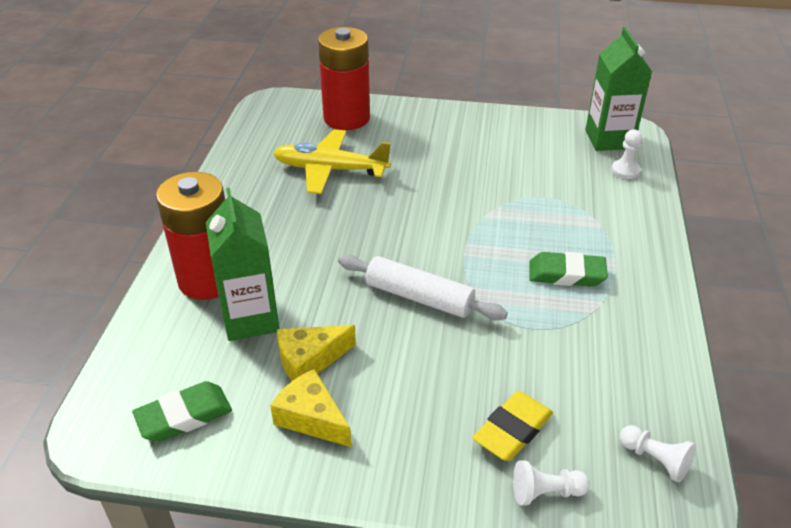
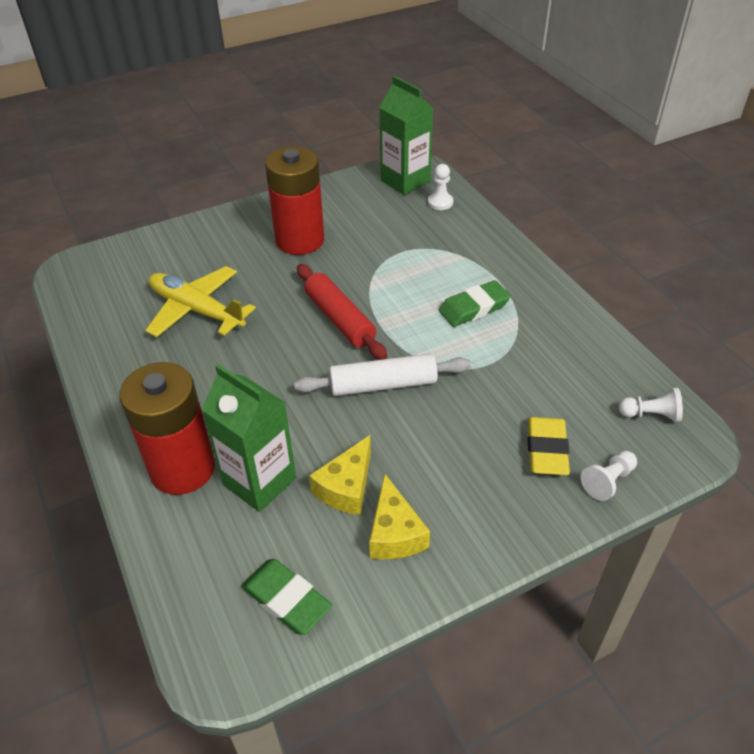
camera: 35 degrees left, 5 degrees up
(184, 416) = (286, 599): green eraser -> green eraser turned 75 degrees counterclockwise
(311, 418) = (395, 533): yellow cheese -> yellow cheese turned 105 degrees counterclockwise
(330, 170) = (196, 310): yellow plane -> yellow plane turned 60 degrees clockwise
(346, 118) = (163, 254): red battery -> red battery (300, 240)
(435, 228) = (339, 319): none -> red rolling pin

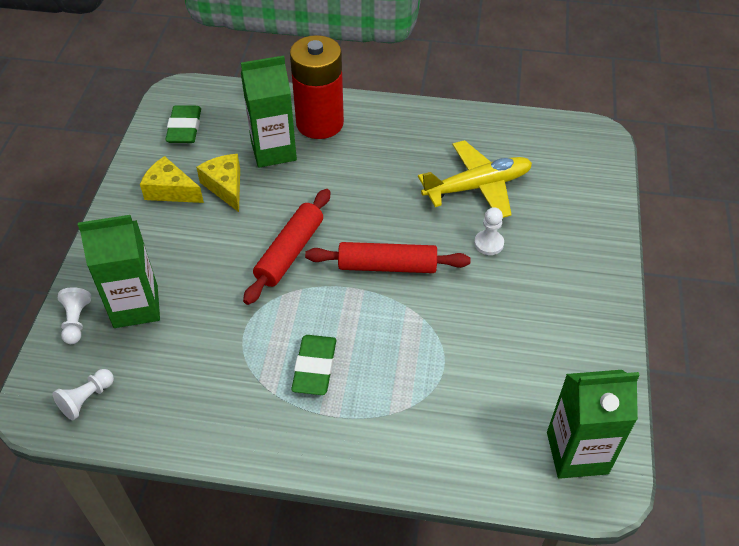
camera: 125 degrees right, 5 degrees up
(286, 599) = (184, 128): green eraser -> green eraser turned 75 degrees counterclockwise
(300, 240) = (526, 296): red battery -> none
(383, 385) = (290, 252): white rolling pin -> red rolling pin
(440, 202) = (506, 459): white pawn -> white pawn (488, 243)
(546, 450) = (136, 306): yellow eraser -> green carton

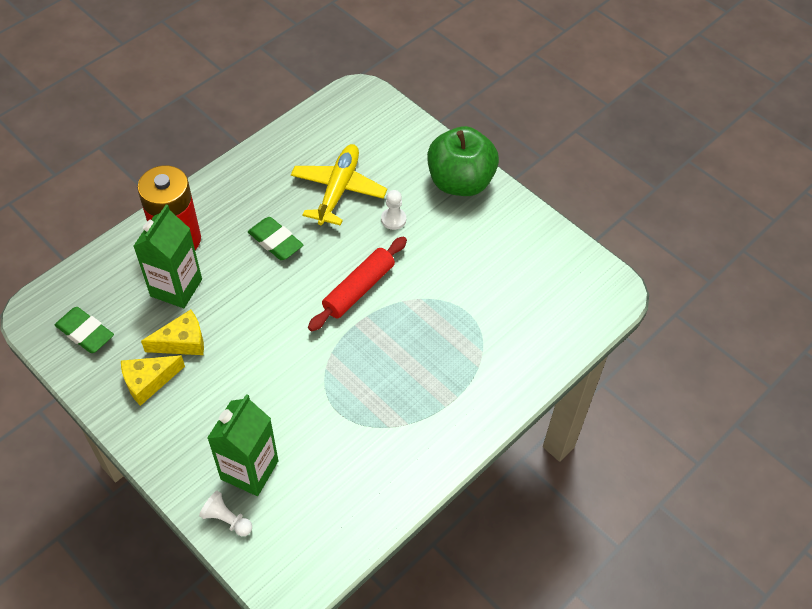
camera: 55 degrees left, 5 degrees up
(87, 399) = (310, 548): white pawn -> none
(225, 186) = (182, 342): yellow cheese -> yellow cheese turned 150 degrees clockwise
(290, 252) = (290, 339): red rolling pin -> none
(314, 368) = (406, 386): green eraser -> green eraser (275, 241)
(577, 453) = (584, 288): green carton -> none
(587, 266) = (460, 182): none -> green apple

